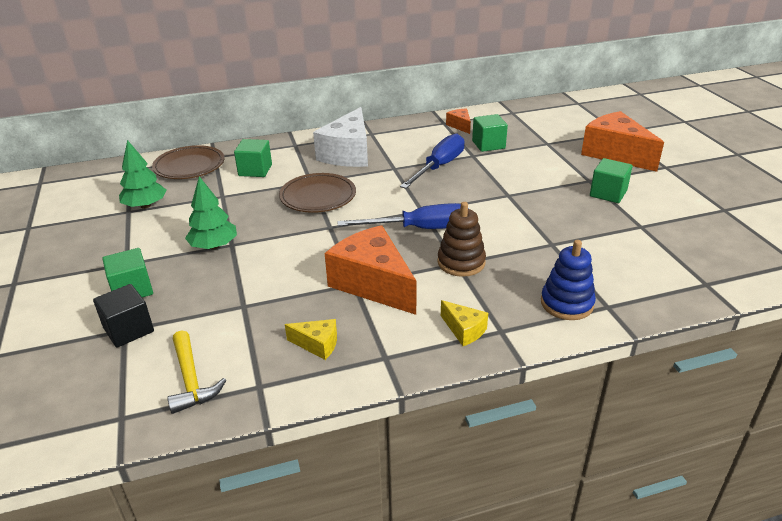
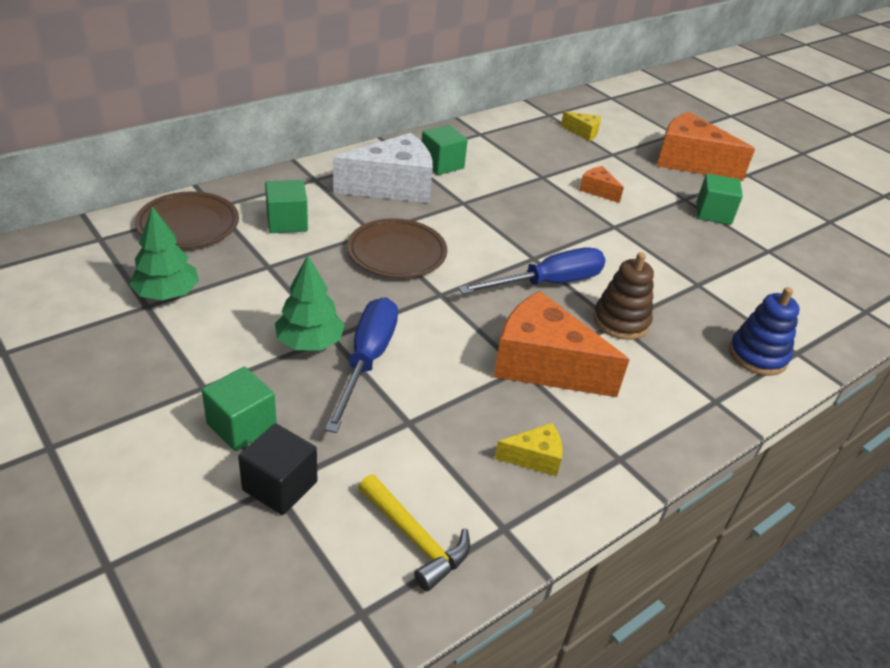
camera: 25 degrees left, 5 degrees up
(348, 154) = (393, 187): white cheese -> white cheese turned 105 degrees counterclockwise
(439, 167) = (514, 196): blue screwdriver -> blue screwdriver (367, 360)
(460, 126) = (502, 137): orange cheese -> orange cheese (598, 190)
(464, 330) = (679, 407): yellow cheese -> yellow cheese (583, 132)
(488, 145) = (550, 160): green cube -> green cube (442, 164)

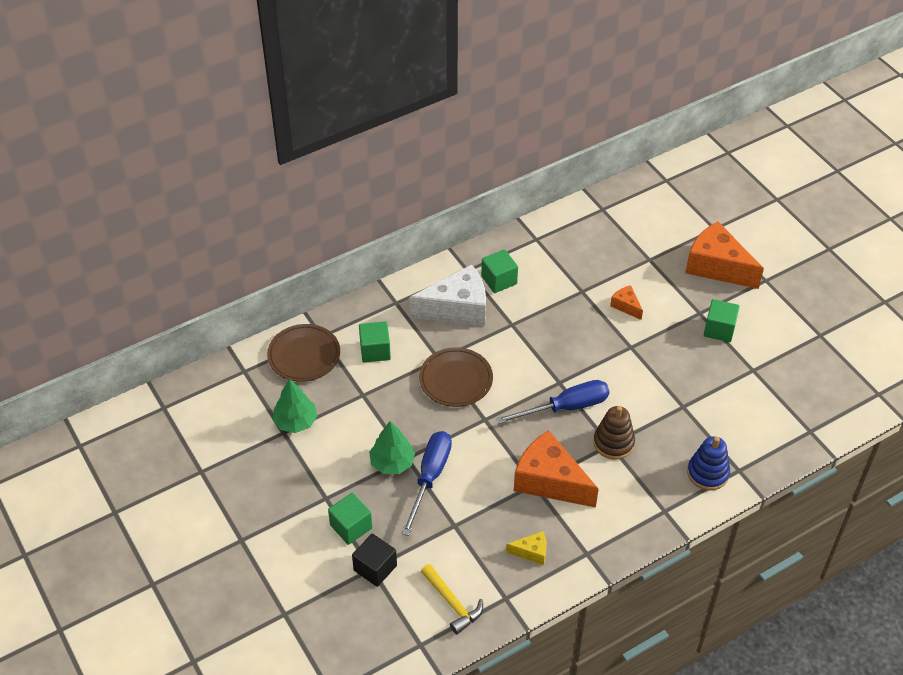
camera: 10 degrees right, 10 degrees up
(583, 132) = (628, 232): yellow cheese -> none

